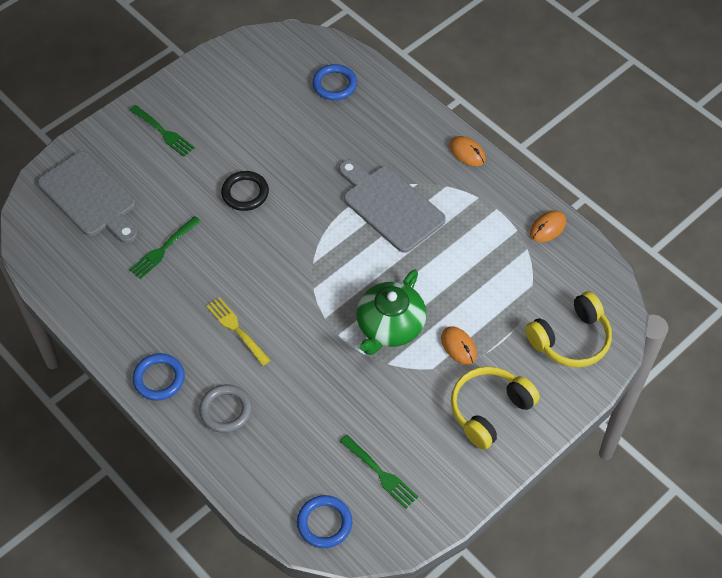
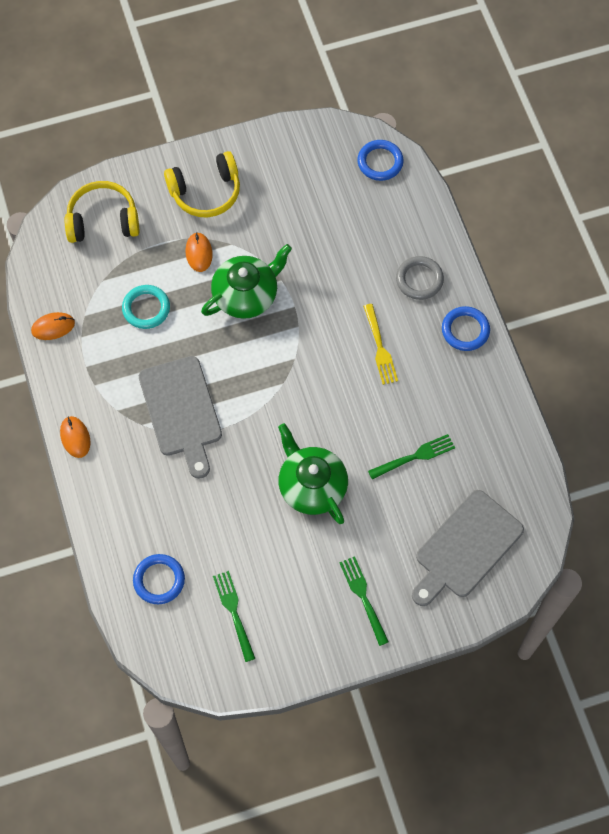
camera: 155 degrees left, 10 degrees up
(90, 197) = (465, 547): grey cutting board -> grey cutting board turned 120 degrees counterclockwise
(245, 193) = (311, 485): black ring -> green teapot
(379, 473) = (319, 181): green fork -> green fork (234, 613)
(475, 276) = (146, 308): none -> turquoise ring

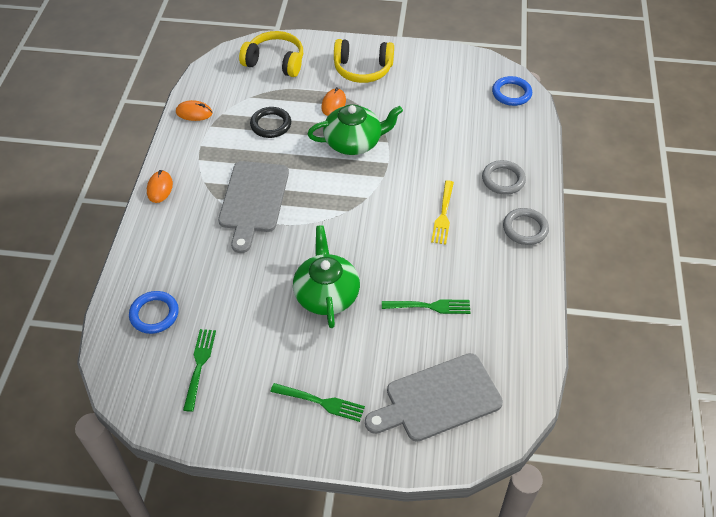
camera: 25 degrees right, 15 degrees down
(146, 308) = (271, 125): turquoise ring -> black ring
(364, 598) = (320, 402): green fork -> green fork turned 105 degrees clockwise
(465, 330) = (525, 229): blue ring -> grey ring

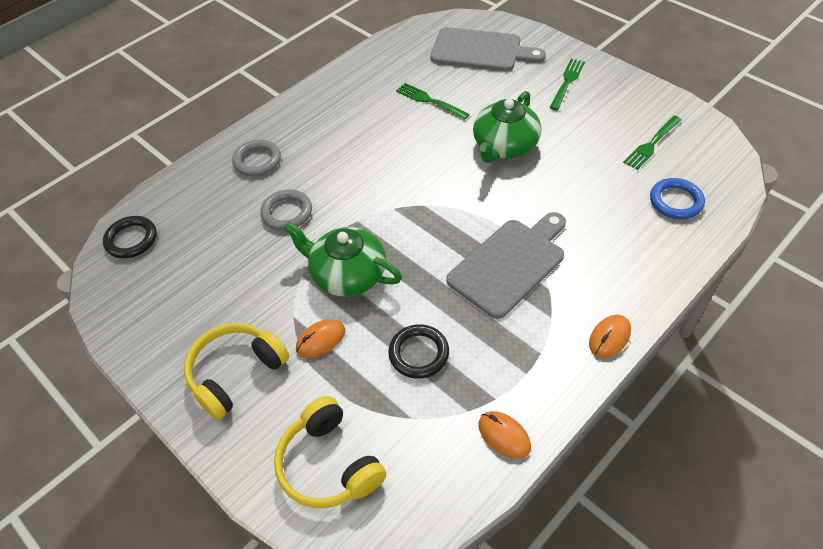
camera: 140 degrees left, 0 degrees up
(320, 402) = (567, 82): green fork -> green fork turned 60 degrees clockwise
(362, 69) = (236, 373): yellow headphones -> yellow headphones turned 90 degrees counterclockwise
(443, 214) = (343, 158): yellow fork -> none
(511, 93) = (131, 239): blue ring -> black ring
(525, 229) = (292, 116): grey ring -> grey ring (287, 212)

